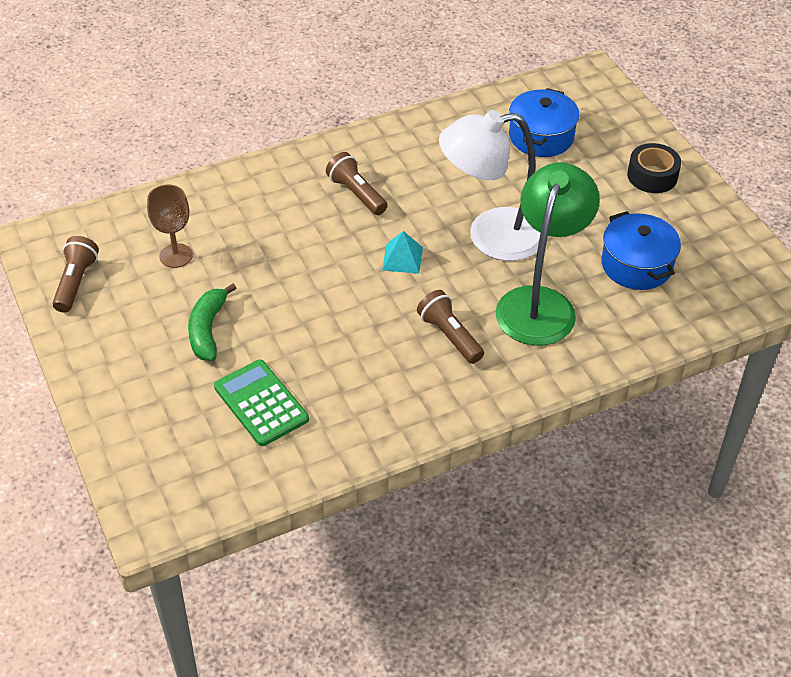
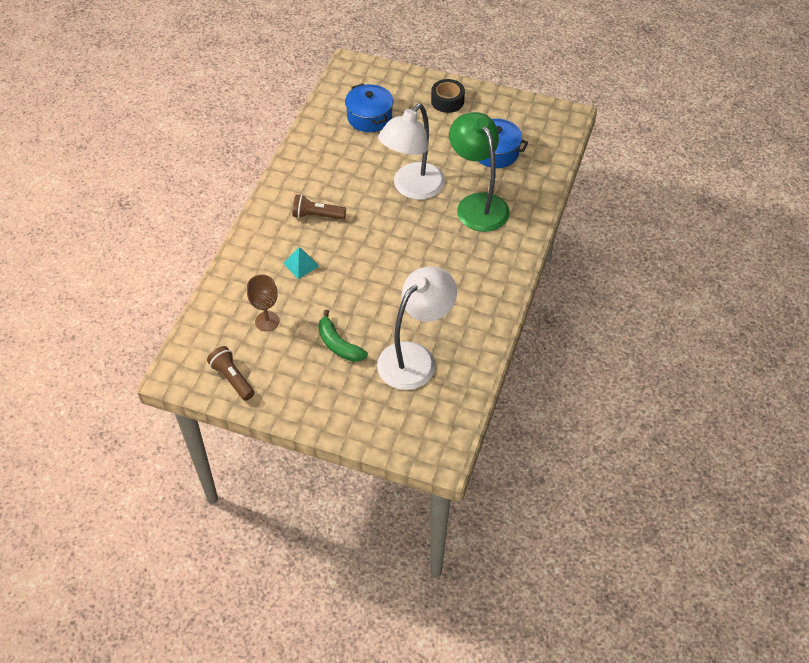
camera: 45 degrees left, 5 degrees up
(261, 403) = (415, 358): green calculator -> white lamp
(402, 258) = (385, 232): turquoise pyramid -> turquoise pyramid (301, 264)
(449, 336) = (458, 253): brown flashlight -> none

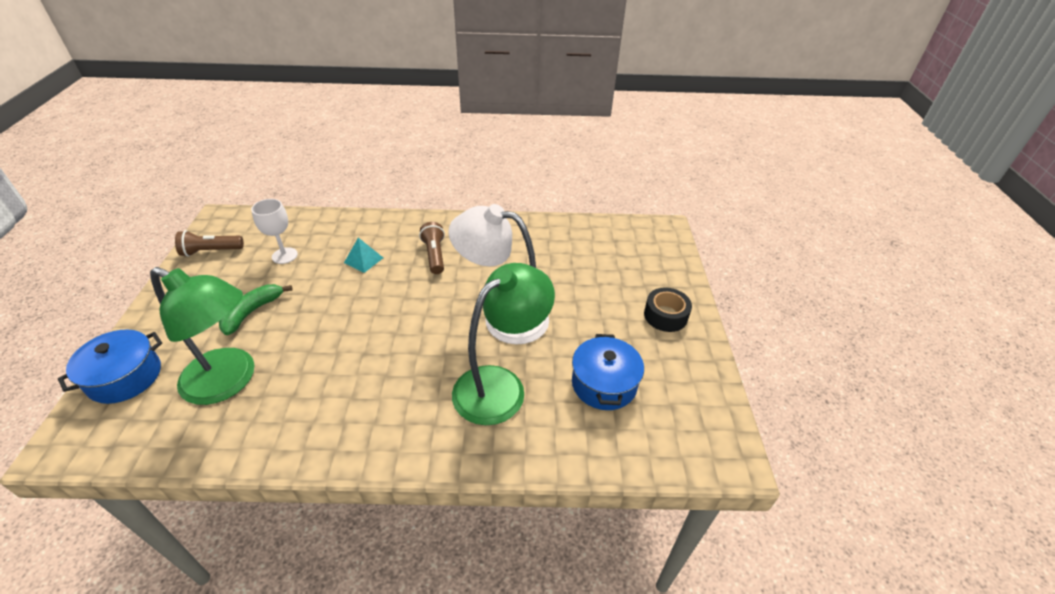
camera: 70 degrees right, 10 degrees down
(232, 378) = (211, 251): brown flashlight -> brown flashlight turned 135 degrees counterclockwise
(267, 321) = (284, 255): brown goblet -> white goblet
(369, 117) = (596, 259): blue pot -> blue pot (125, 377)
(415, 358) = (229, 381): white lamp -> green lamp

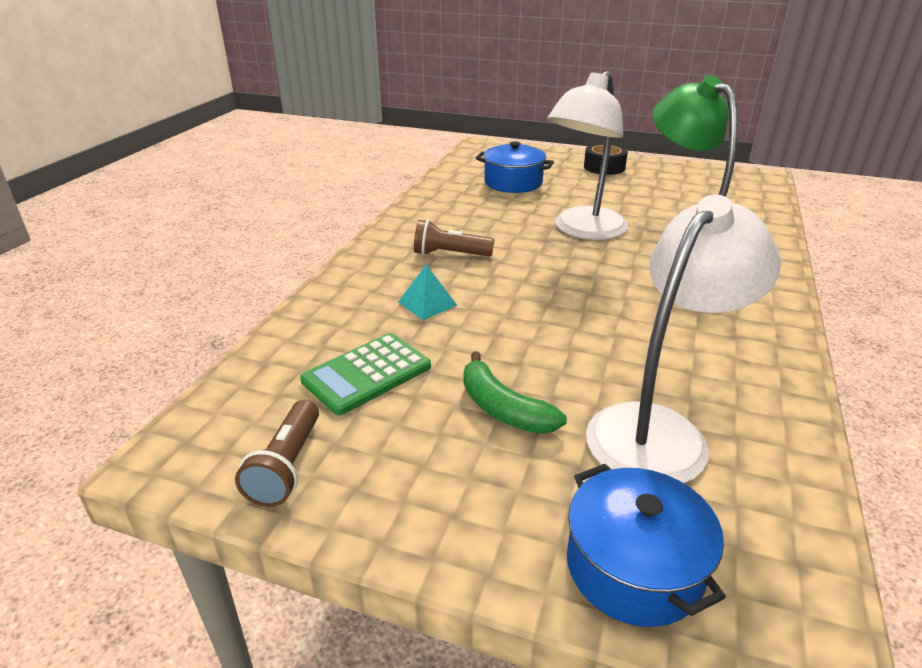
camera: 70 degrees left, 10 degrees down
(229, 381) = (659, 430): green lamp -> white lamp
(284, 255) = (367, 374): white goblet -> green calculator
(604, 384) = (684, 202): blue pot -> blue pot (513, 183)

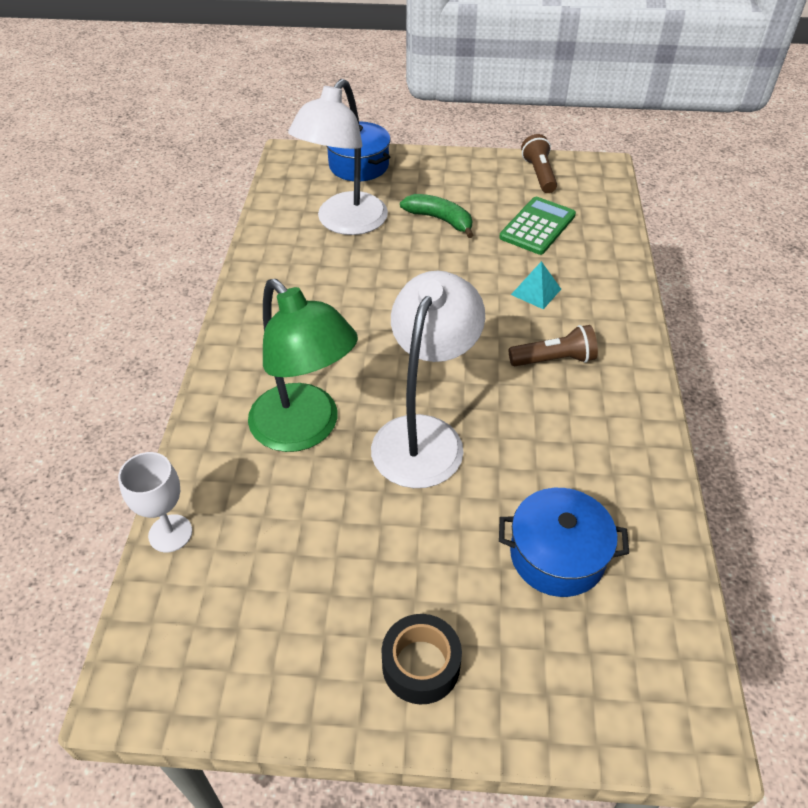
camera: 165 degrees right, 15 degrees up
(770, 214) = (170, 533): none -> white goblet

